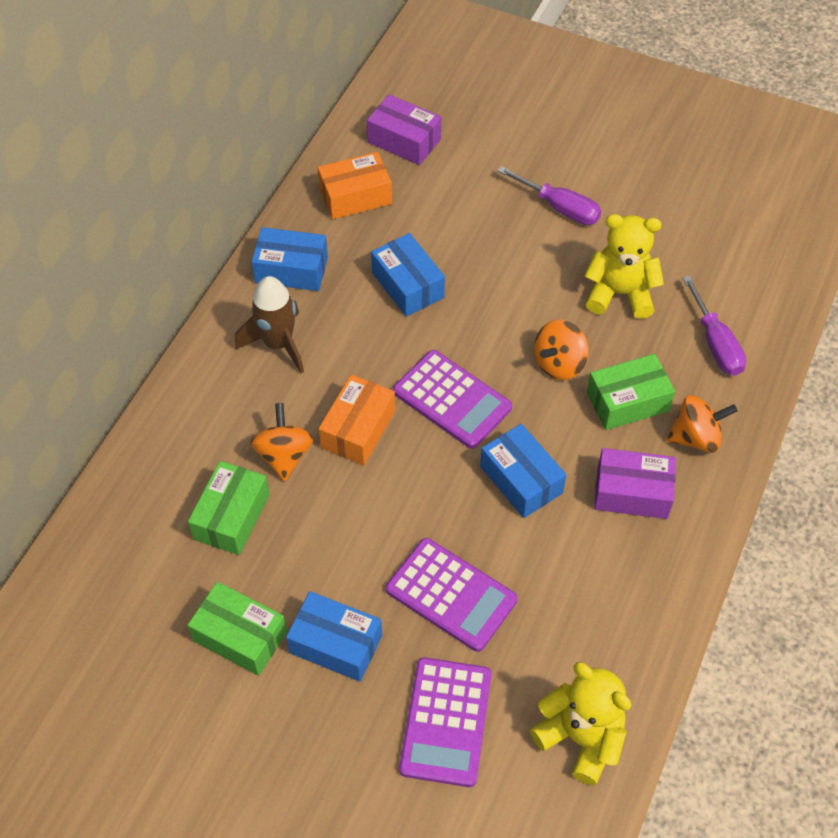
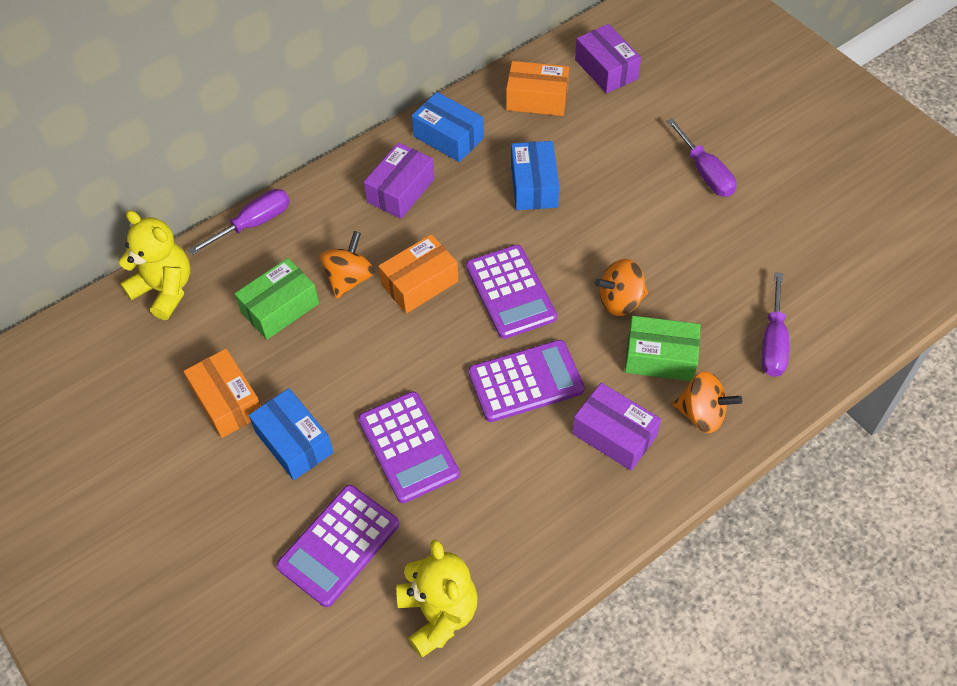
camera: 30 degrees right, 0 degrees up
(145, 442) = (253, 224): none -> purple screwdriver
(240, 636) = (227, 401): green box -> orange box
(278, 344) = (401, 190): brown rocket -> purple box
(521, 480) = (525, 381): blue box -> purple calculator
(619, 294) = (712, 265): yellow teddy bear -> yellow teddy bear (165, 290)

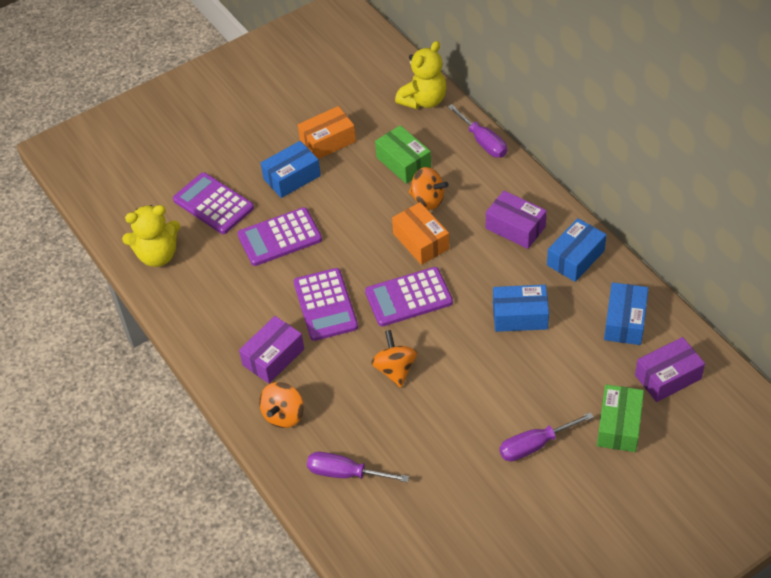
camera: 95 degrees right, 5 degrees down
(537, 99) = (625, 321): orange box -> blue box
(660, 357) = (338, 392): green box -> green box (619, 425)

